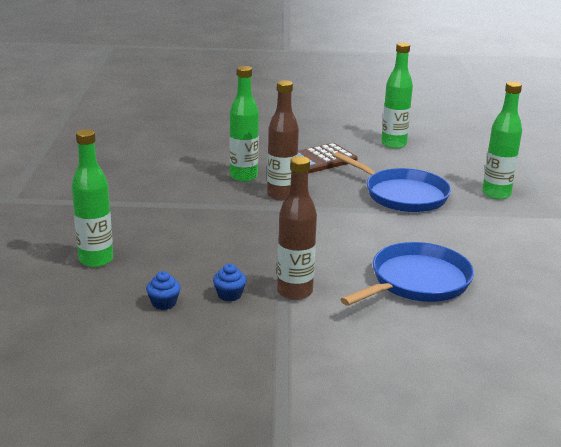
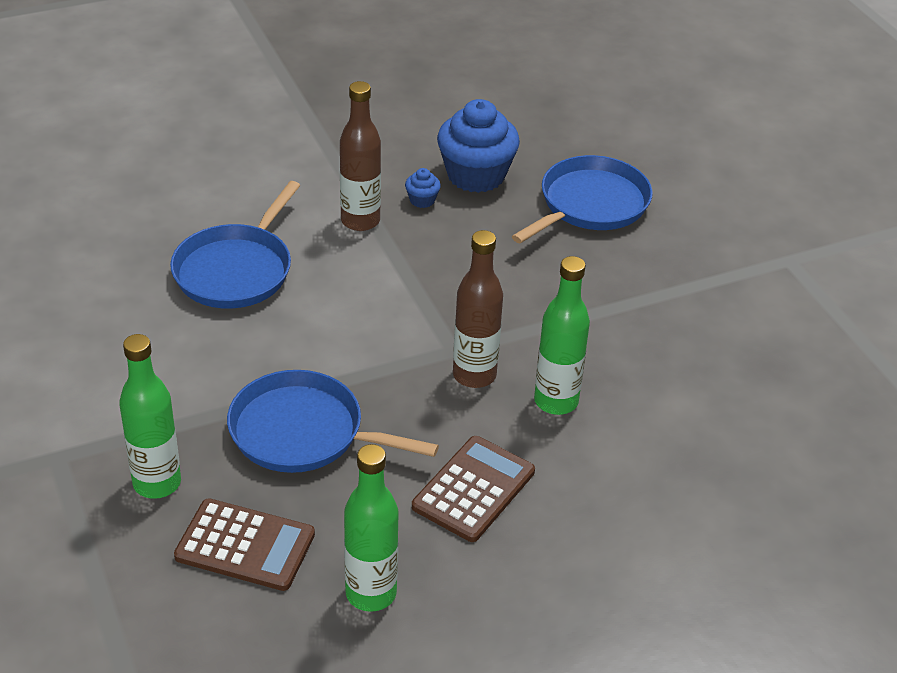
camera: 155 degrees right, 15 degrees up
(96, 260) = (590, 204): green bottle -> blue pan
(164, 303) = (476, 175): blue cupcake -> blue cupcake, size x2.34
(451, 167) = (245, 546): none -> brown calculator

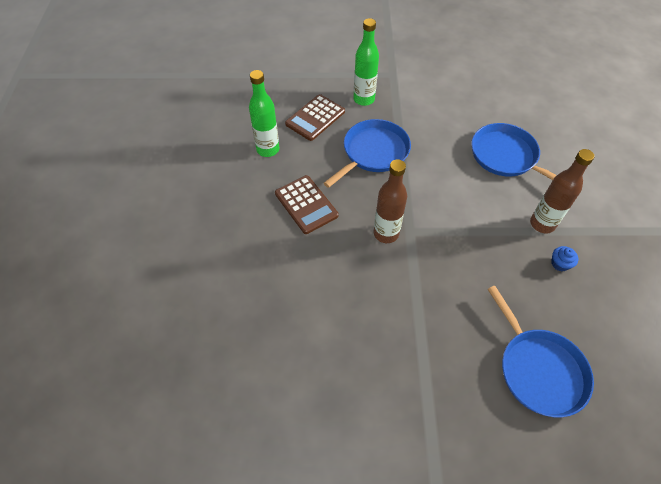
camera: 115 degrees right, 15 degrees up
(476, 175) = (586, 306): blue cupcake -> none
(556, 401) = (350, 264): green bottle -> none

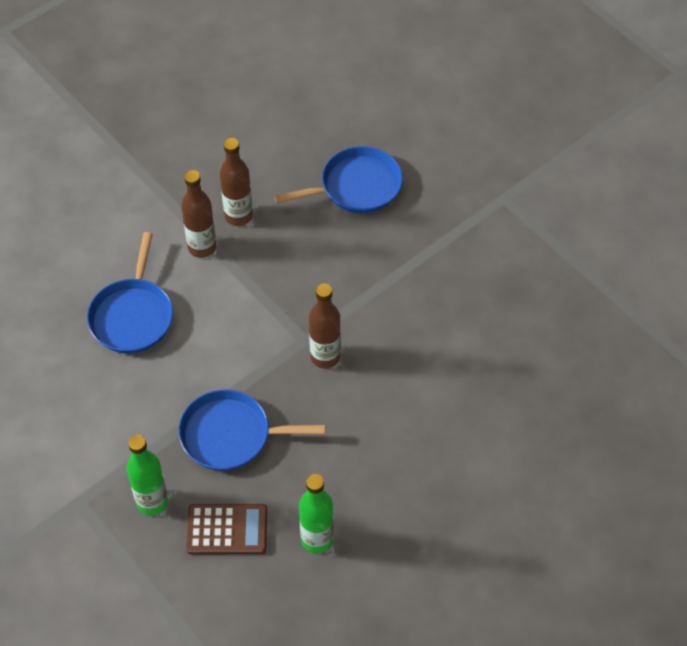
camera: 130 degrees left, 0 degrees up
(306, 204) = (354, 445): brown calculator -> none
(539, 370) = (356, 186): blue pan -> blue pan turned 45 degrees clockwise
(560, 264) = (238, 216): blue cupcake -> brown bottle

